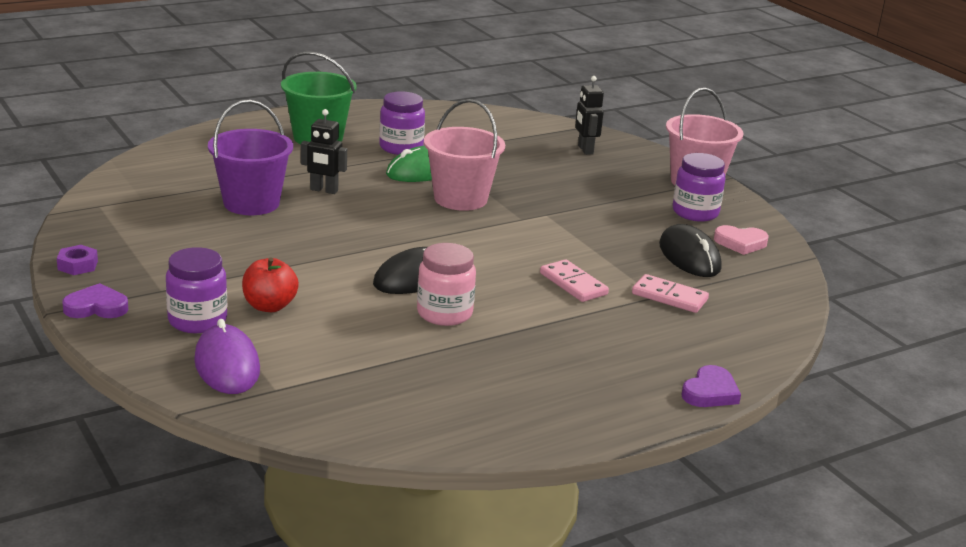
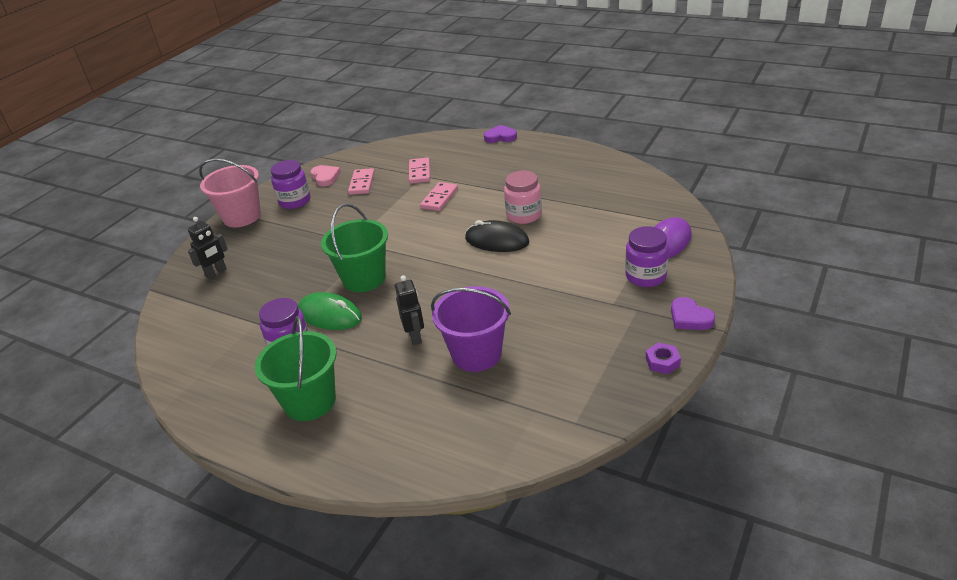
camera: 115 degrees left, 10 degrees up
(269, 306) = (596, 265): red apple -> none
(460, 199) = (364, 278): pink bucket -> green bucket
(689, 256) = (362, 183): black mouse -> pink domino

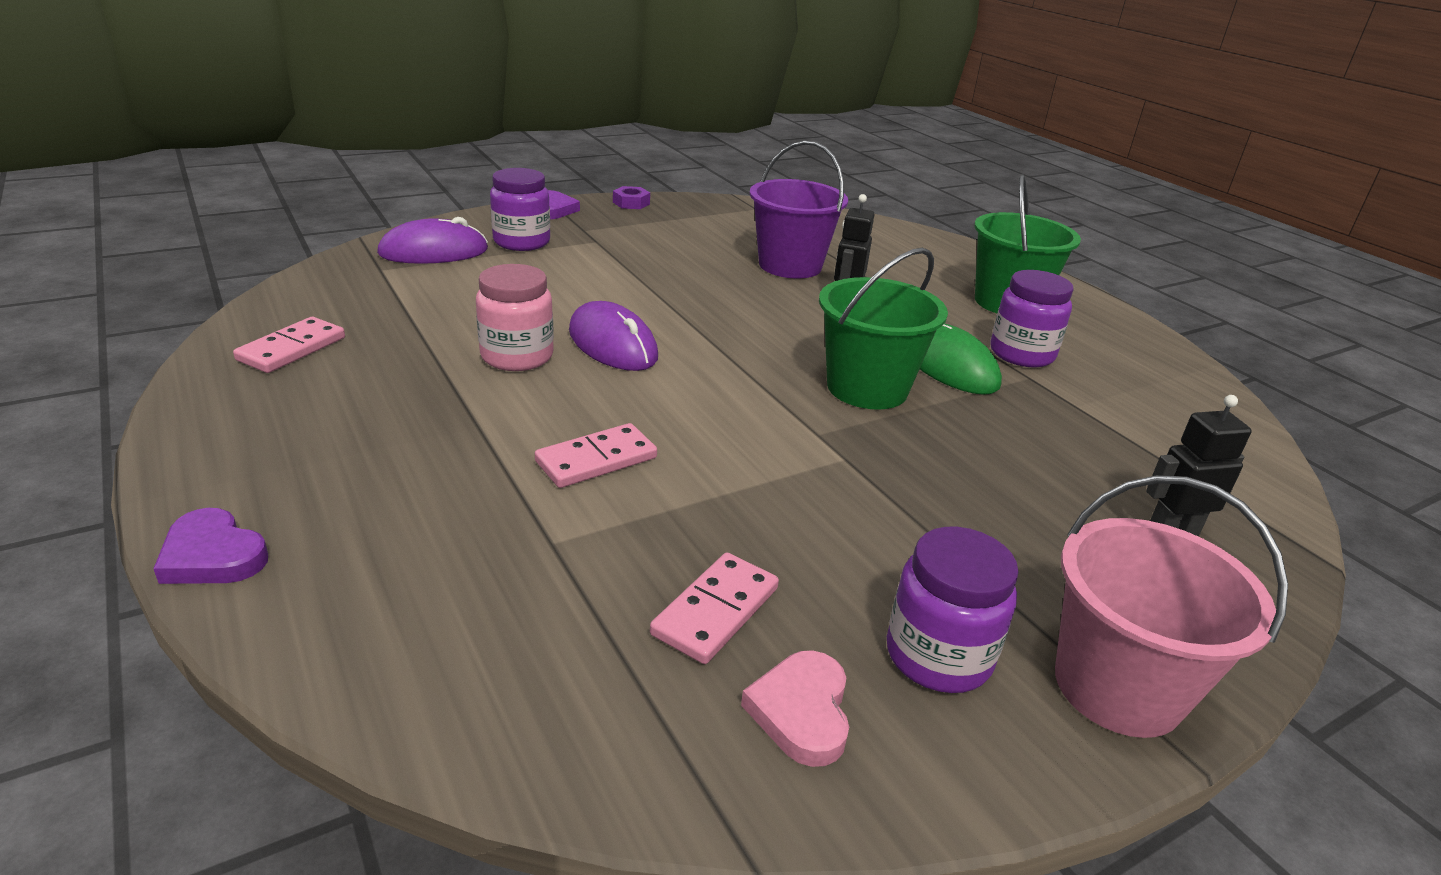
camera: 155 degrees left, 5 degrees down
(420, 172) = (546, 557): pink domino -> pink domino (291, 349)
(497, 241) = (612, 344): black mouse -> purple mouse

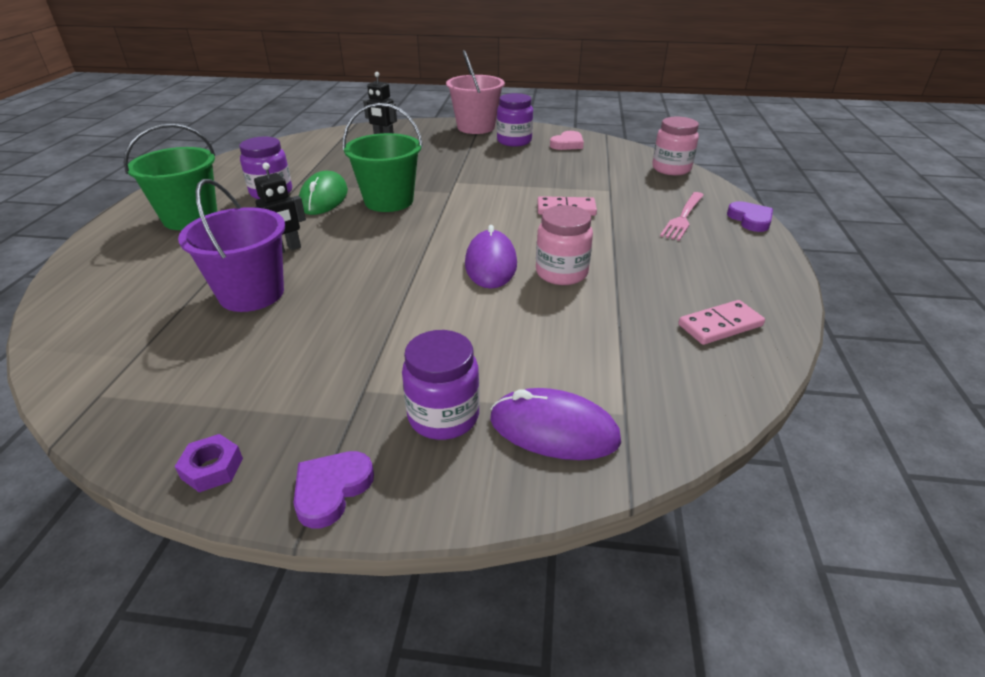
camera: 140 degrees left, 5 degrees up
(366, 511) = (683, 218): none -> pink fork
(436, 701) = (671, 169): none -> pink jar
(715, 611) = (568, 162): pink domino -> none

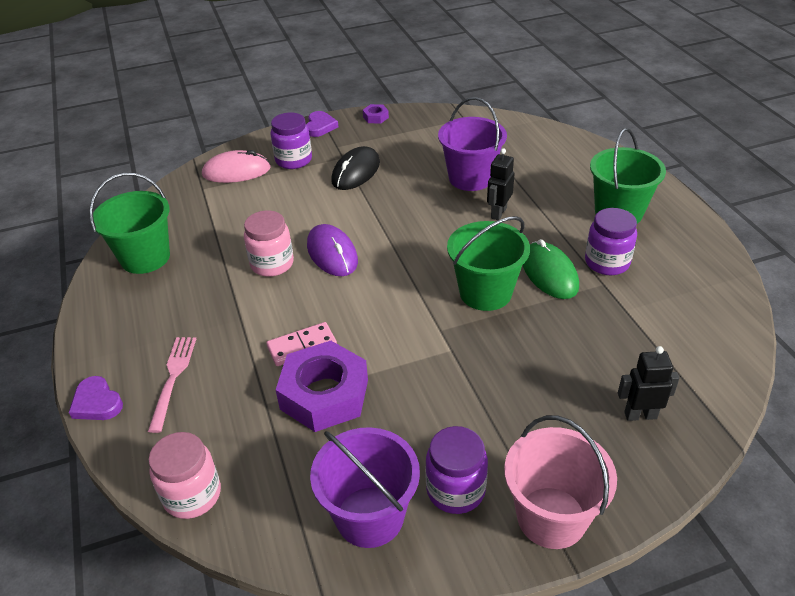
camera: 155 degrees right, 5 degrees up
(372, 354) = (356, 172): none -> black mouse
(554, 430) = (236, 171): purple mouse -> pink mouse
(564, 184) = (324, 394): none -> purple nut
(567, 144) = (369, 516): pink heart -> purple bucket
(720, 325) = (145, 257): pink domino -> green bucket

